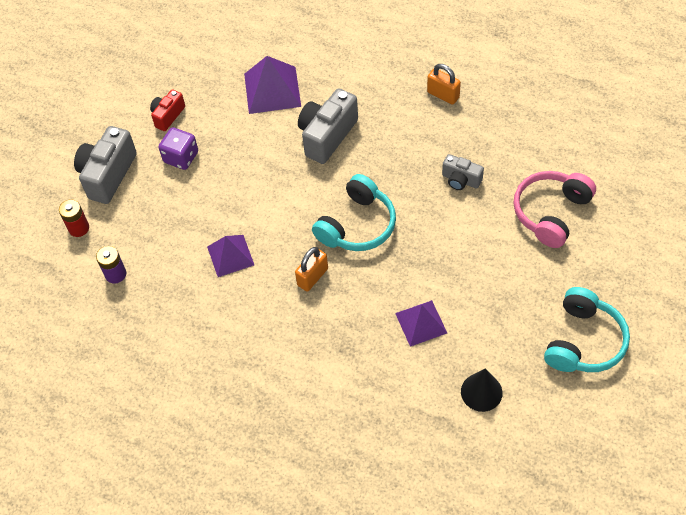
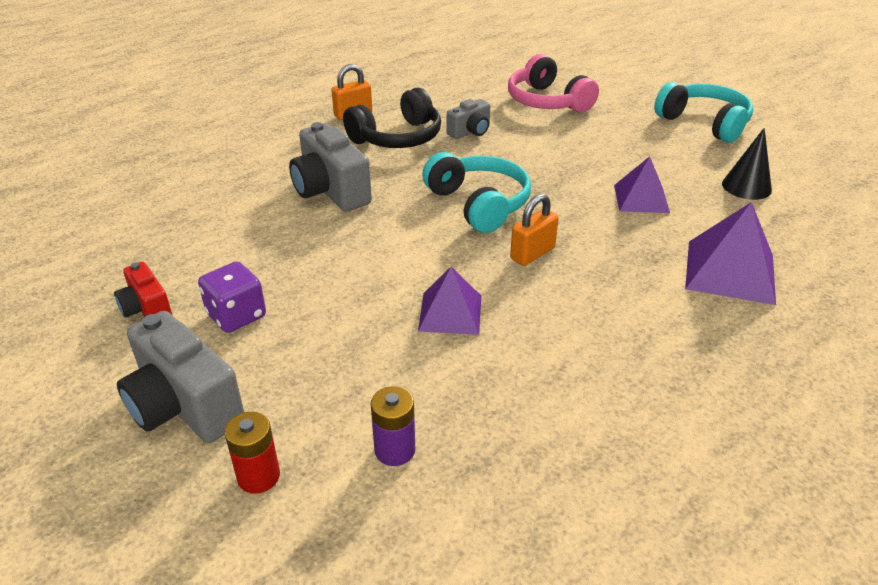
camera: 70 degrees left, 20 degrees down
(272, 90) = (216, 211): purple pyramid -> purple pyramid (730, 271)
(312, 277) = (532, 253): orange padlock -> orange padlock turned 75 degrees clockwise
(423, 139) = (397, 138): none -> black headphones

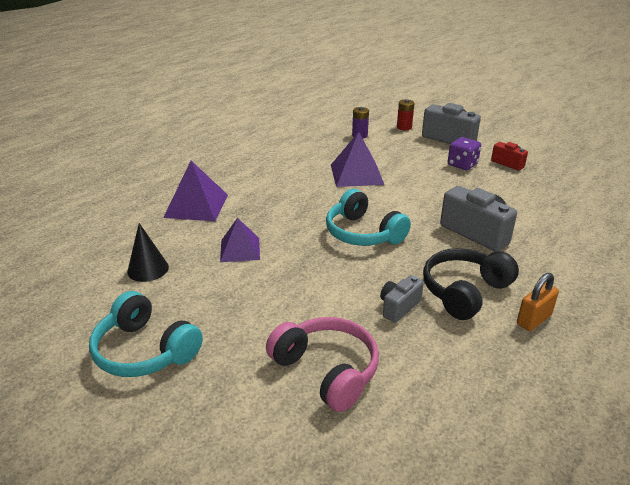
camera: 170 degrees right, 5 degrees down
(450, 313) = (356, 174): purple pyramid -> purple pyramid, size x1.50
(532, 253) = (318, 205): orange padlock -> none

